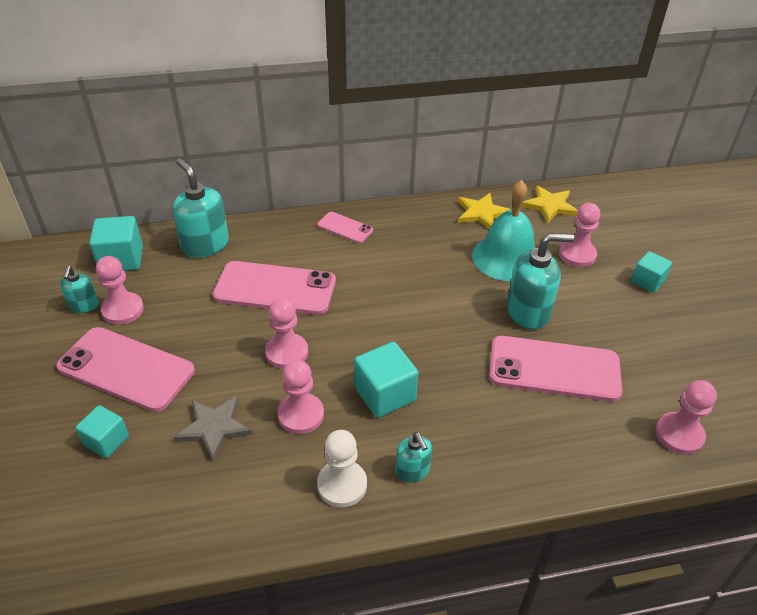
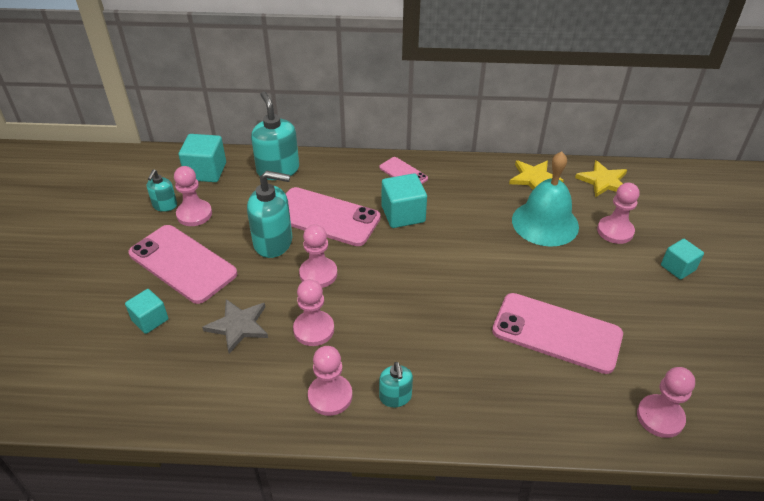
camera: 15 degrees right, 0 degrees up
(342, 485) = (330, 396): white pawn -> pink pawn
(385, 394) = (392, 326): turquoise cube -> turquoise cube (403, 214)
(528, 312) = (549, 276): turquoise soap dispenser -> turquoise soap dispenser (273, 242)

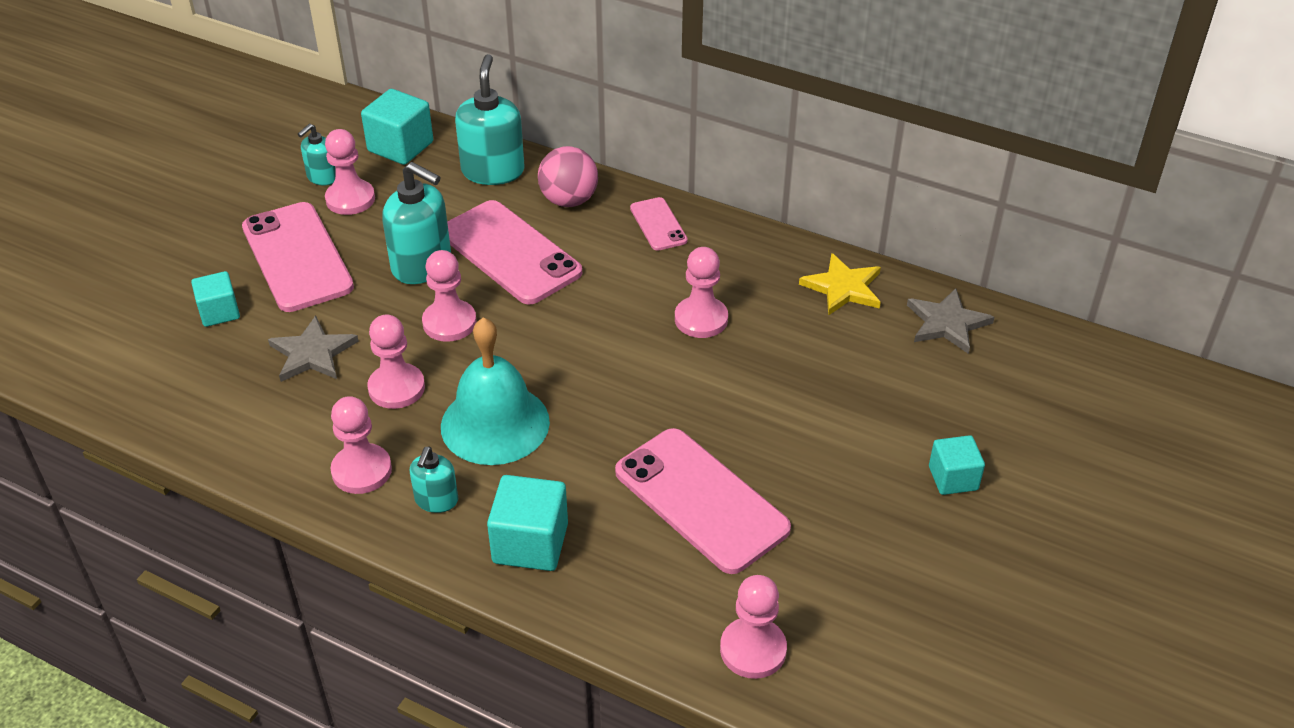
camera: 25 degrees right, 0 degrees up
(339, 174) = (569, 200): none -> pink ball
(403, 214) = (615, 281): turquoise cube -> turquoise cube (530, 543)
(545, 223) = (806, 354): turquoise bell -> turquoise bell (495, 424)
(603, 181) = (947, 323): yellow star -> grey star
(615, 231) = (902, 398): pink pawn -> pink pawn (701, 319)

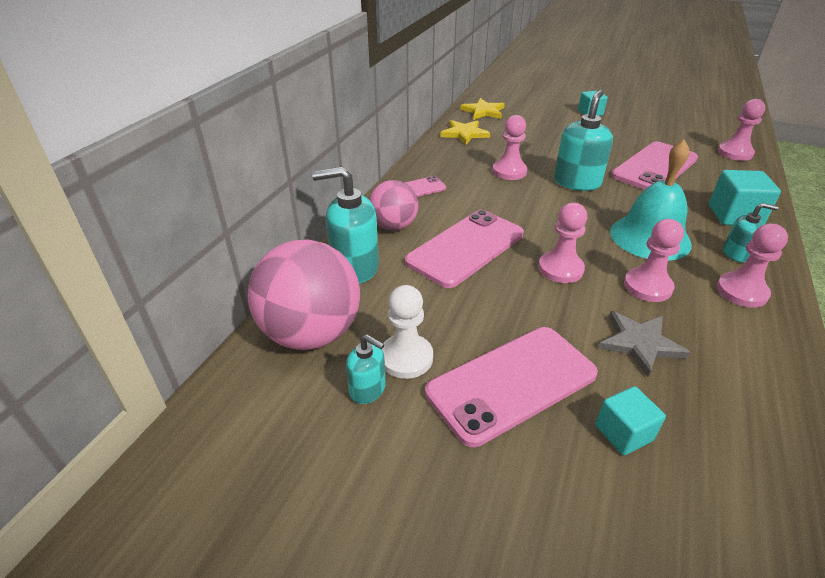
camera: 95 degrees left, 5 degrees down
(350, 199) = (406, 358): pink pawn -> white pawn
(400, 147) = (311, 333): turquoise cube -> pink ball
(422, 265) = (496, 293): turquoise soap dispenser -> turquoise soap dispenser (577, 182)
(947, 323) = (483, 111): grey star -> yellow star

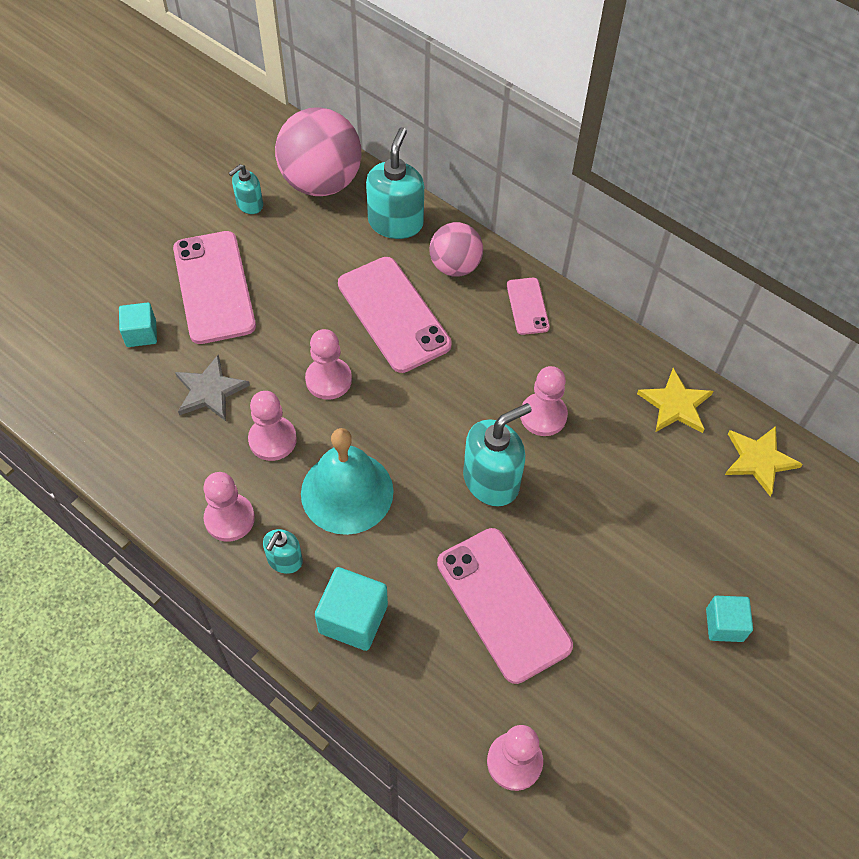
camera: 105 degrees right, 20 degrees up
(406, 358) = (269, 232): white pawn -> none
(577, 182) = (491, 480): turquoise soap dispenser -> turquoise soap dispenser turned 75 degrees counterclockwise

